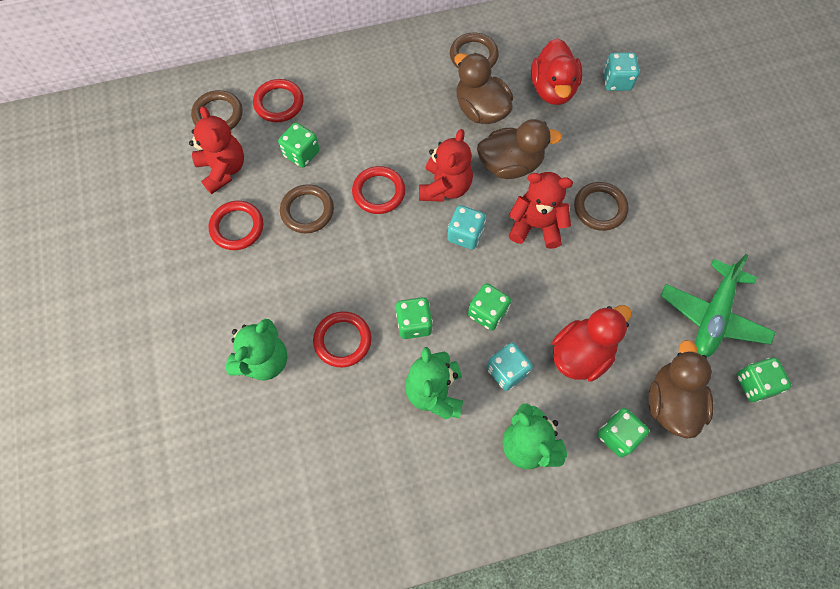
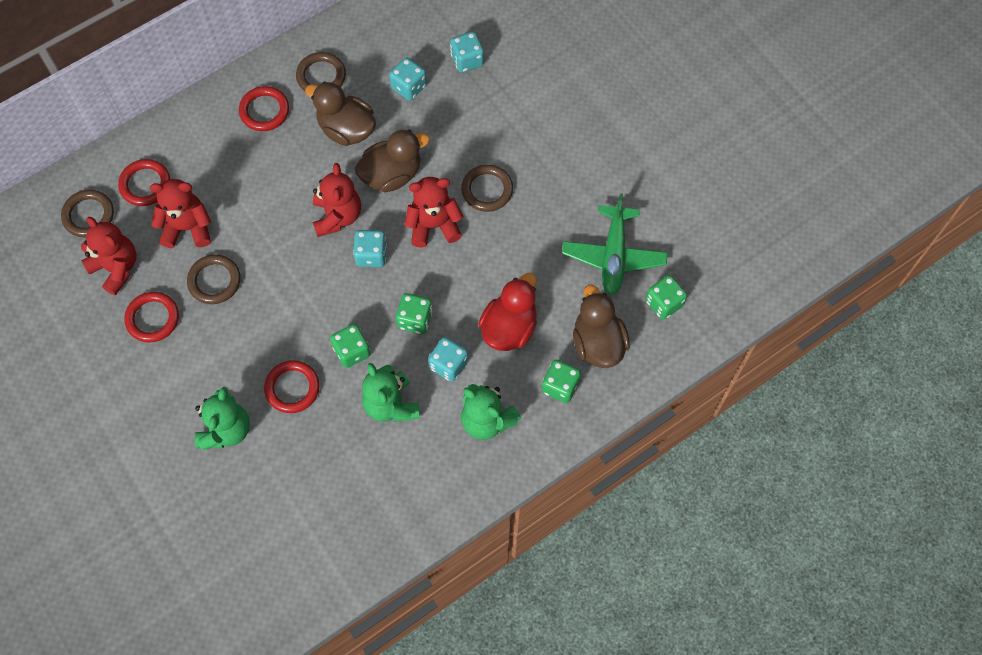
camera: 20 degrees left, 0 degrees up
(301, 153) = (187, 228): green dice -> red teddy bear
(379, 192) = (276, 241): red ring -> red ring (264, 111)
(553, 89) = (409, 87): red duck -> turquoise dice

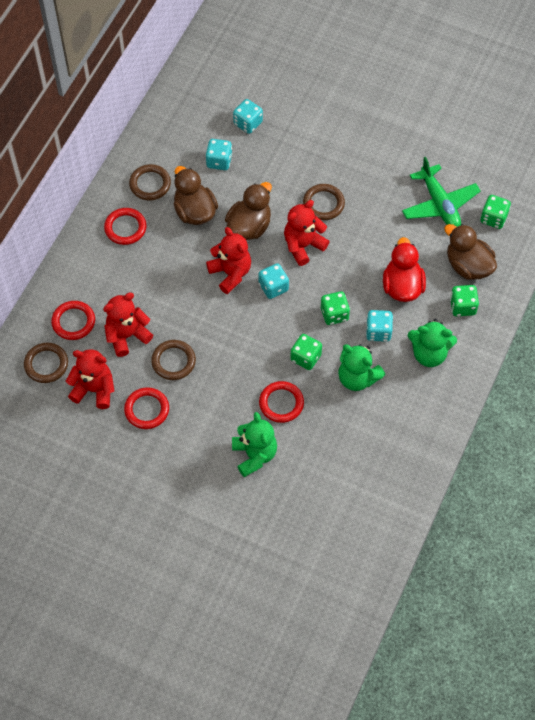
camera: 30 degrees left, 5 degrees down
(346, 129) = (195, 211): brown duck -> brown duck turned 60 degrees clockwise

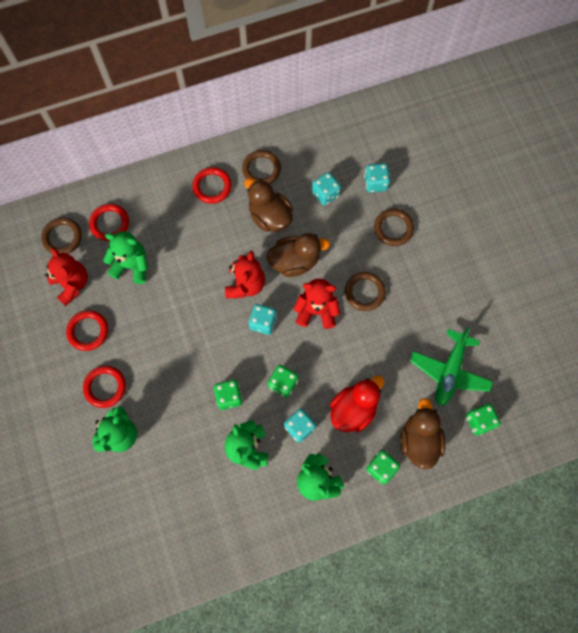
camera: 45 degrees right, 10 degrees up
(127, 335) = (132, 265): red teddy bear -> green teddy bear
(173, 361) = (141, 313): brown ring -> brown ring (393, 228)
(195, 211) = (269, 216): brown duck -> brown duck turned 60 degrees counterclockwise
(281, 403) = (177, 414): red ring -> red ring (105, 387)

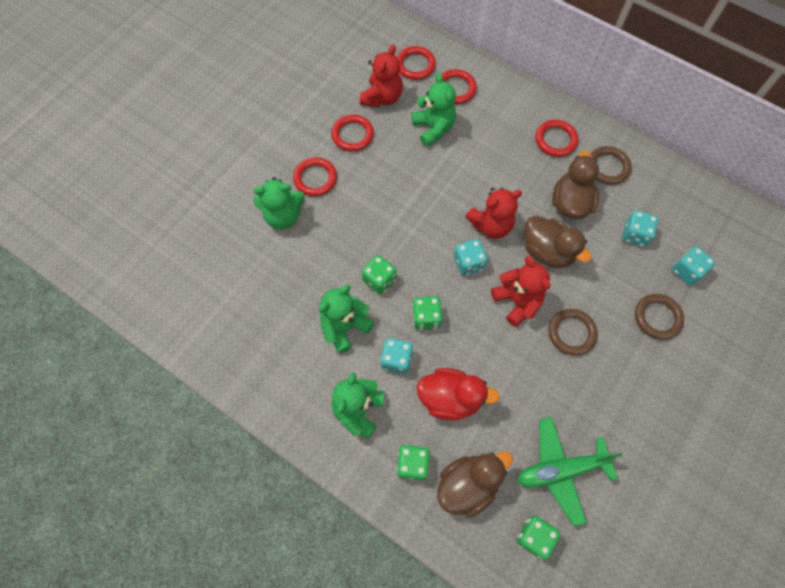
camera: 55 degrees right, 5 degrees down
(62, 237) = (415, 65): brown ring -> red ring

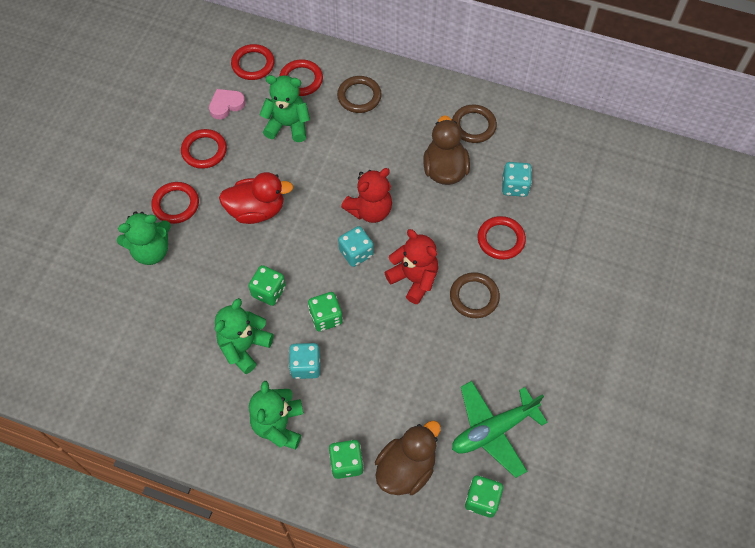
camera: 15 degrees left, 5 degrees down
(382, 97) = (226, 105): red teddy bear -> pink heart
(433, 128) = (288, 125): green teddy bear -> green teddy bear turned 45 degrees counterclockwise
(450, 399) = (369, 390): red duck -> red duck (256, 210)
(547, 252) = (432, 223): brown duck -> none
(555, 140) = (415, 110): red ring -> red ring (501, 239)
(657, 317) = (554, 262): brown ring -> brown ring (359, 96)
(687, 271) = (572, 210): turquoise dice -> none

